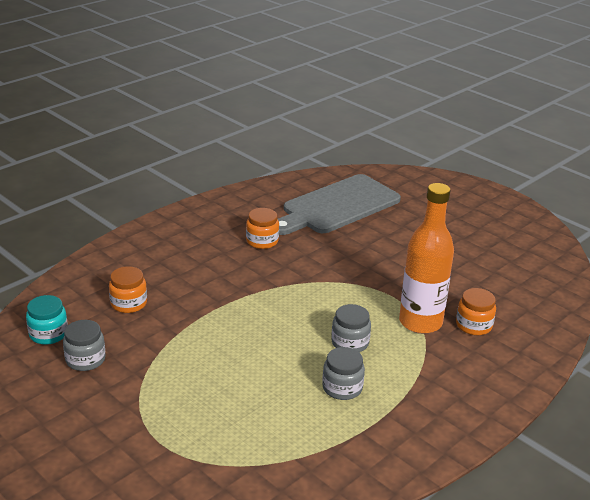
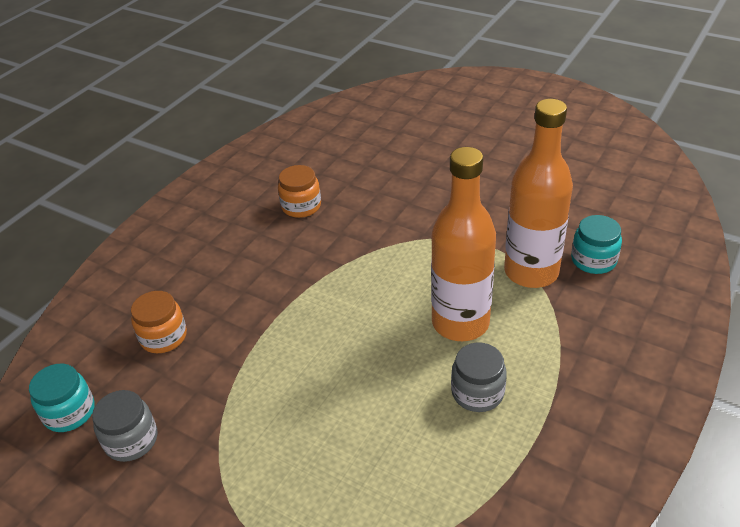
camera: 10 degrees left, 10 degrees up
(337, 206) = (372, 139): grey cutting board -> none
(350, 343) = (460, 323): grey jar -> orange bottle
(474, 325) = (593, 260): orange jar -> turquoise jar

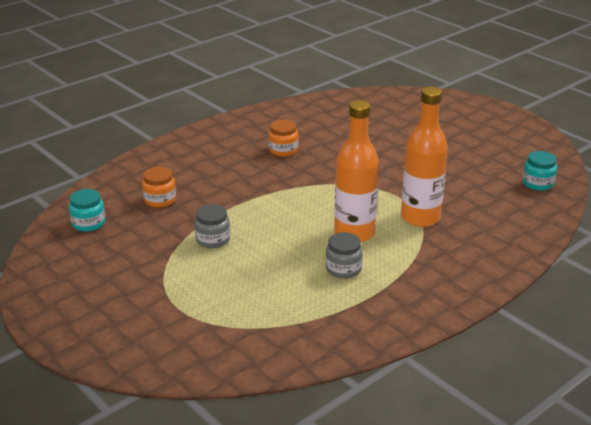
camera: 15 degrees right, 10 degrees down
(131, 440) = (119, 244): grey jar -> grey jar (213, 239)
(593, 260) = (469, 220): turquoise jar -> turquoise jar (538, 183)

